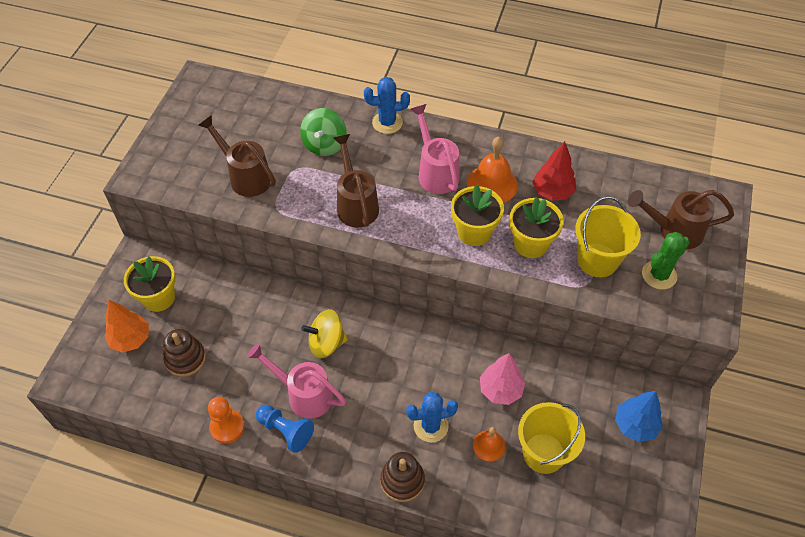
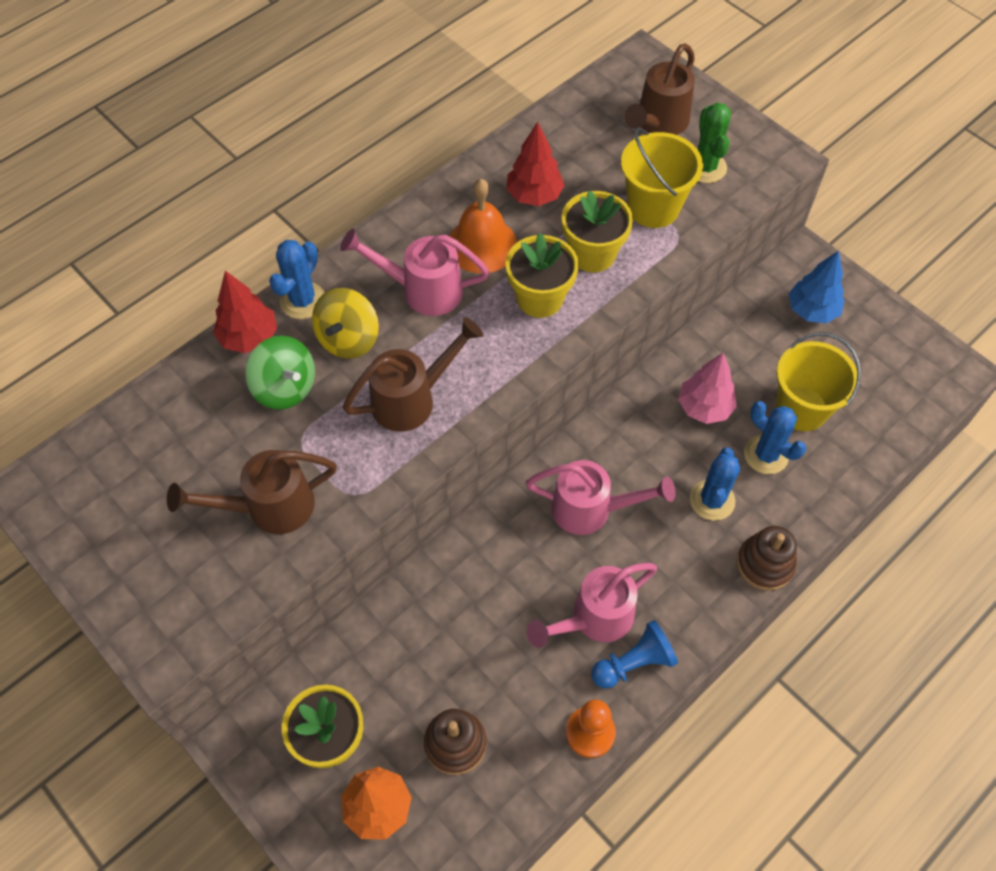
camera: 60 degrees left, 5 degrees up
(326, 343) = (536, 558): yellow spinning top -> yellow spinning top (348, 339)
(346, 113) = (249, 337): none -> red tree
(356, 204) = (412, 399): brown watering can -> brown watering can turned 135 degrees clockwise
(378, 357) = (591, 509): none -> pink watering can
(489, 445) = (766, 455): orange bell -> blue cactus

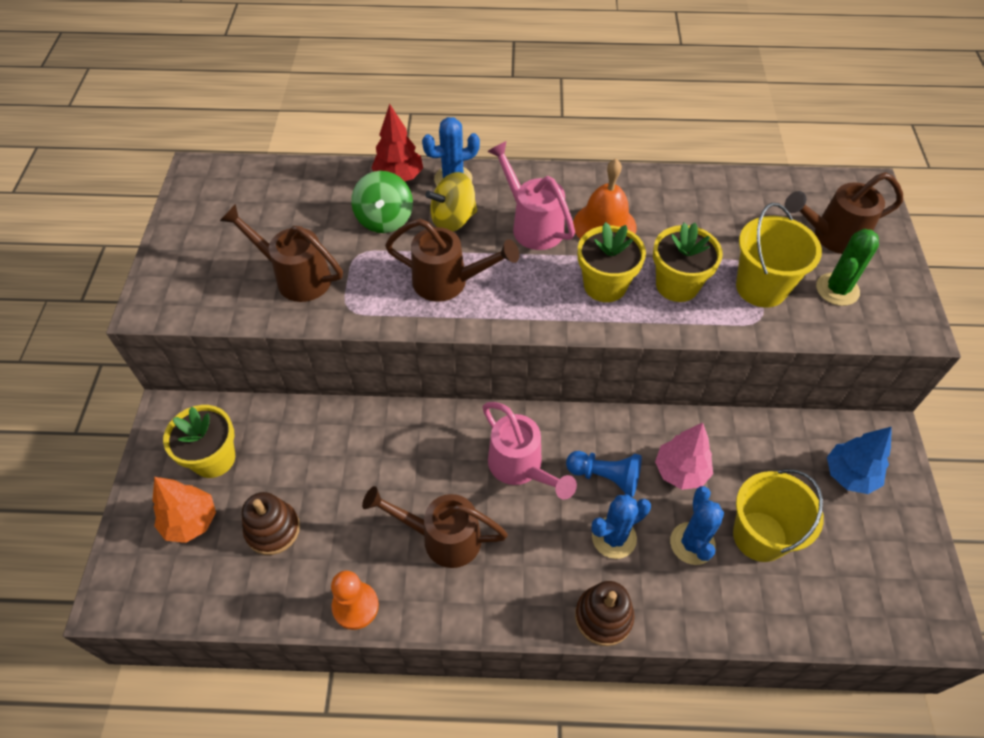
camera: 45 degrees right, 5 degrees down
(534, 195) = (678, 220): red tree -> none
(594, 618) = (442, 538): pink watering can -> brown watering can
(634, 663) = (434, 591): blue pawn -> blue pawn (605, 477)

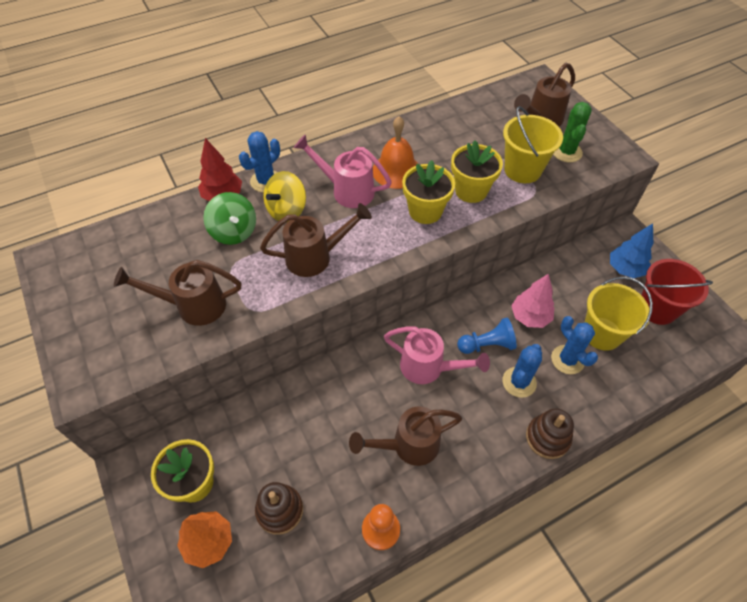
camera: 30 degrees left, 0 degrees up
(858, 544) = (657, 309): none -> red bucket

